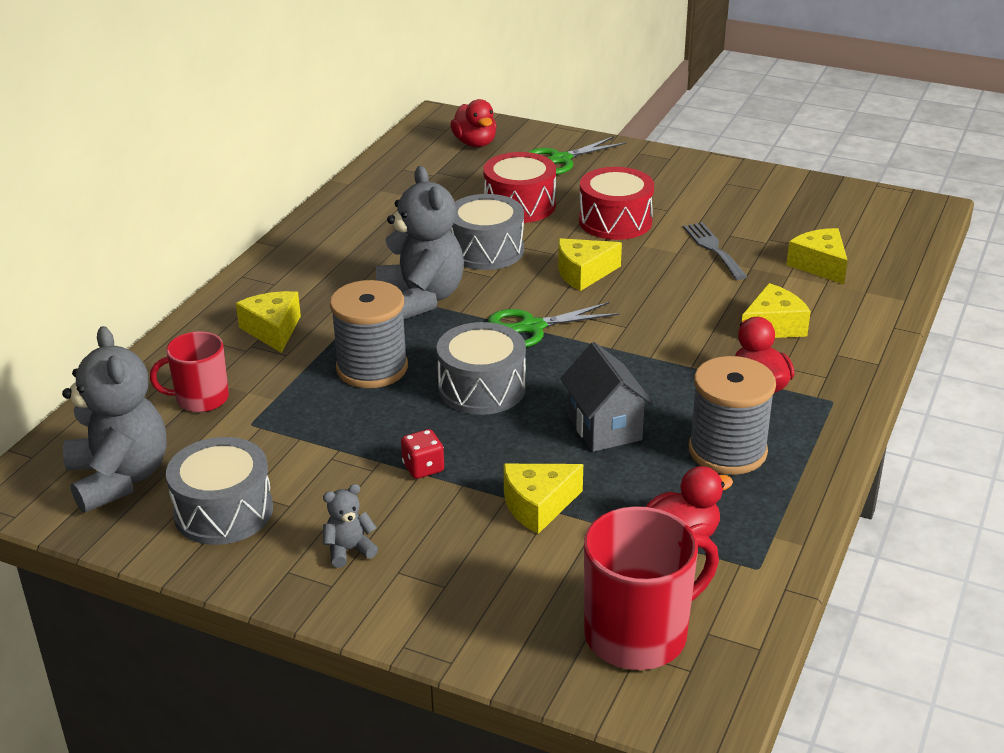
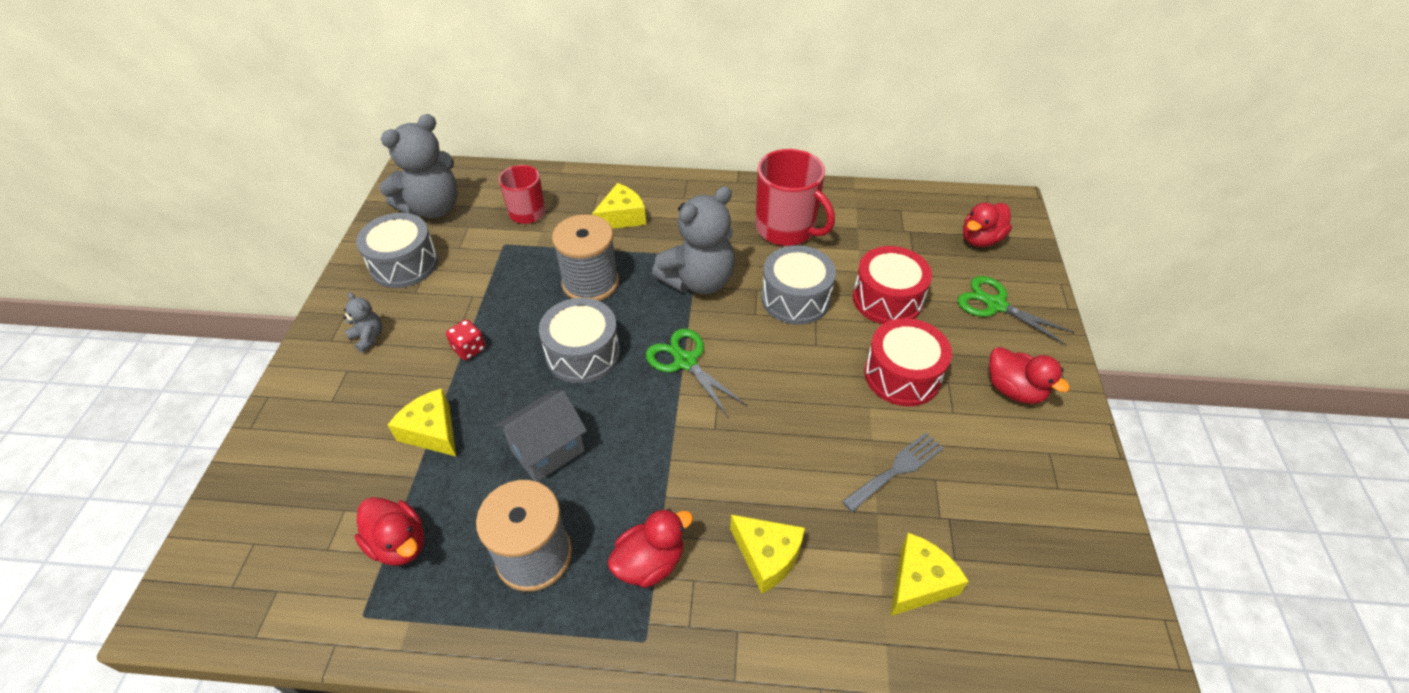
camera: 70 degrees right, 15 degrees up
(583, 273) = (792, 374): yellow cheese -> none
(638, 634) = (275, 539): red mug -> red mug (786, 229)
(658, 178) = (1014, 390): none -> red duck

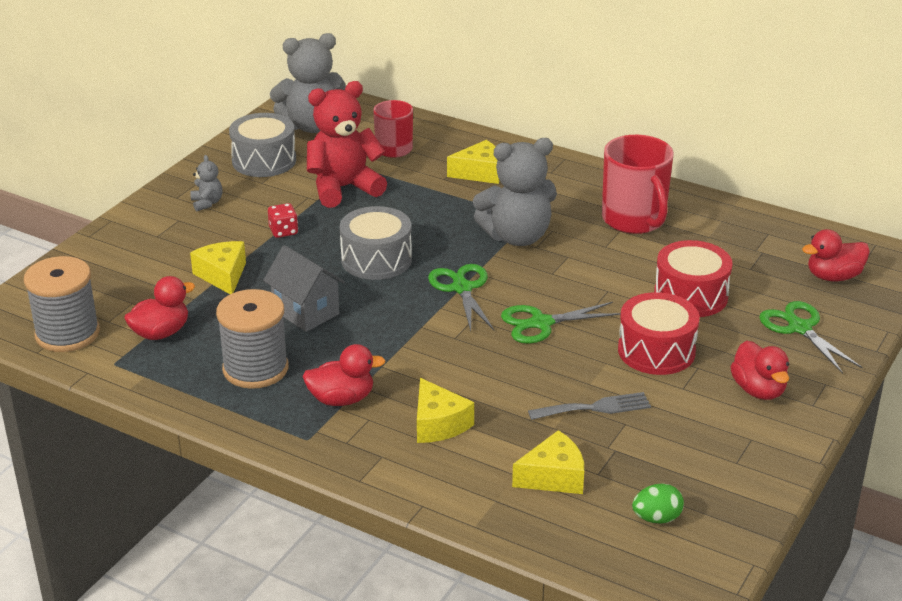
camera: 25 degrees right, 15 degrees down
(399, 543) = (161, 333): red duck -> red duck turned 105 degrees counterclockwise
(503, 274) = (343, 188): none -> red teddy bear
(547, 450) = (306, 312): grey house -> grey house turned 60 degrees clockwise
(590, 282) = (416, 213): grey spool -> grey spool (67, 333)
(783, 379) = (541, 323): none -> green scissors
(795, 298) = (599, 272): grey drum -> none
(1044, 597) = (656, 518): none -> green egg

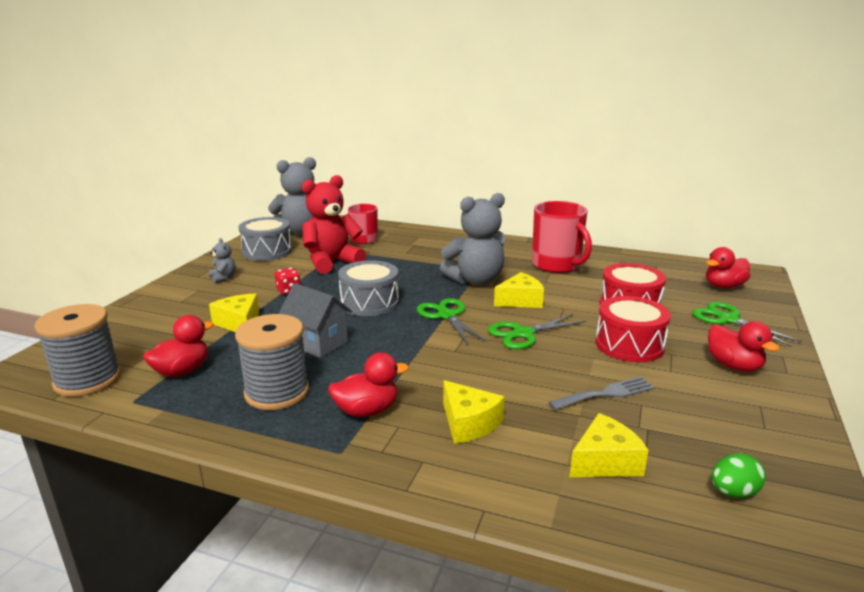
camera: 10 degrees left, 10 degrees down
(479, 173) = (431, 248): yellow cheese -> yellow cheese (520, 301)

